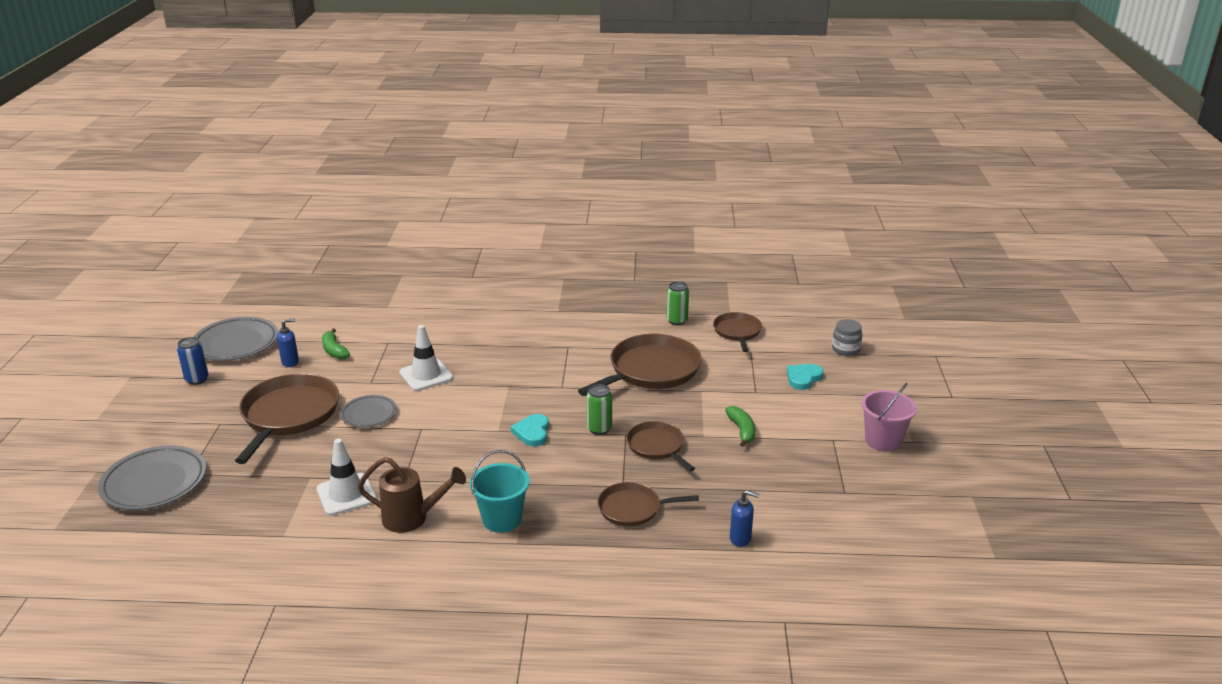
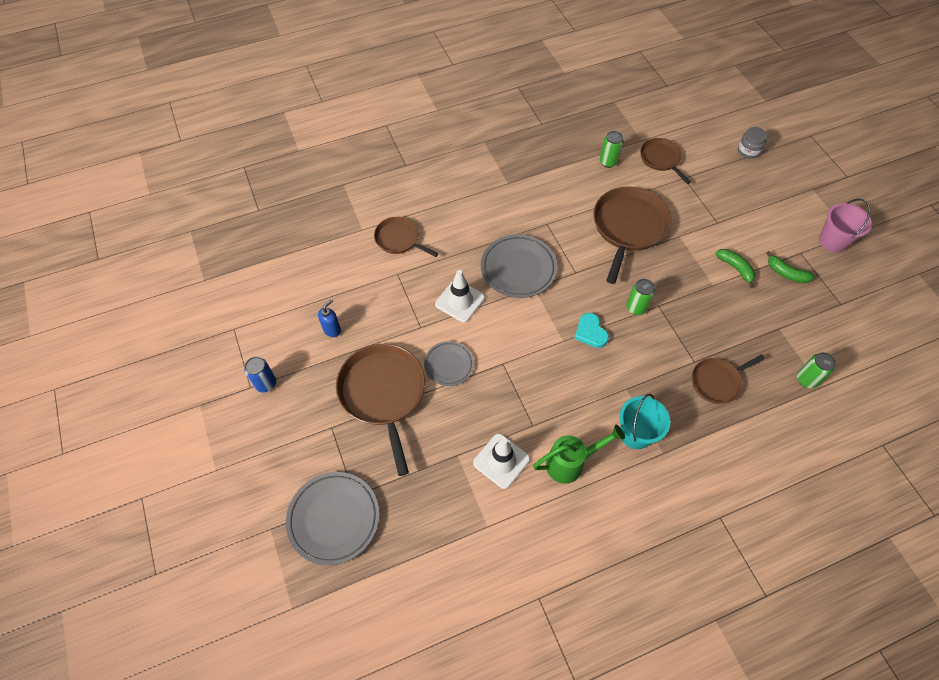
camera: 25 degrees left, 30 degrees up
(236, 343) = (264, 326): grey plate -> grey plate (518, 269)
(334, 350) = (359, 301): green banana -> green banana (786, 273)
(413, 518) = (571, 463): brown watering can -> green watering can
(657, 447) = (690, 310): brown pan -> brown pan (399, 239)
(740, 539) = (806, 379): blue soap dispenser -> green can
(803, 378) = (740, 194): turquoise heart -> none

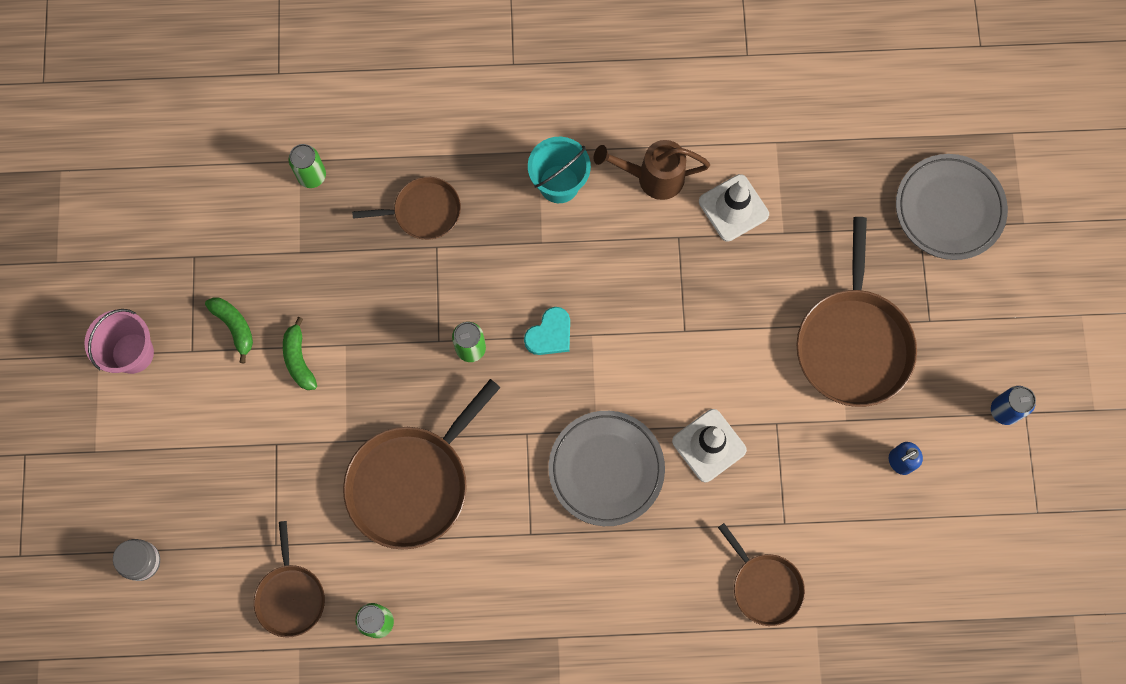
camera: 160 degrees left, 15 degrees up
(448, 365) = (756, 353): grey plate -> none
(571, 463) = (652, 177): green watering can -> brown watering can
(590, 332) = (550, 334): turquoise heart -> turquoise heart turned 45 degrees clockwise

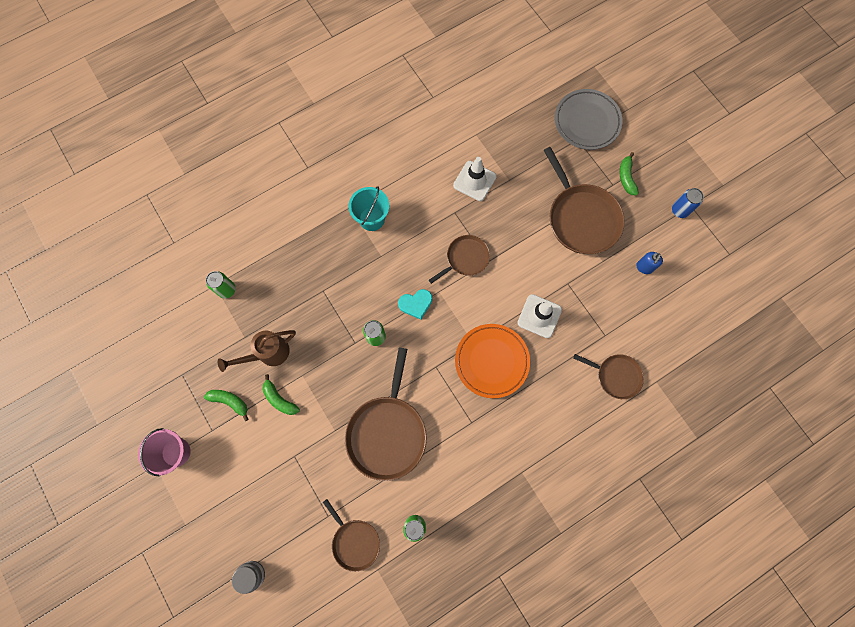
camera: 30 degrees left, 0 degrees up
(423, 211) = (304, 275): brown pan -> brown pan (465, 258)
(550, 334) = (416, 304): turquoise heart -> turquoise heart turned 60 degrees clockwise
(606, 469) = (491, 361): grey plate -> orange plate
(652, 177) = (421, 188): brown watering can -> brown watering can (268, 354)
(956, 321) = (626, 177): none -> green banana

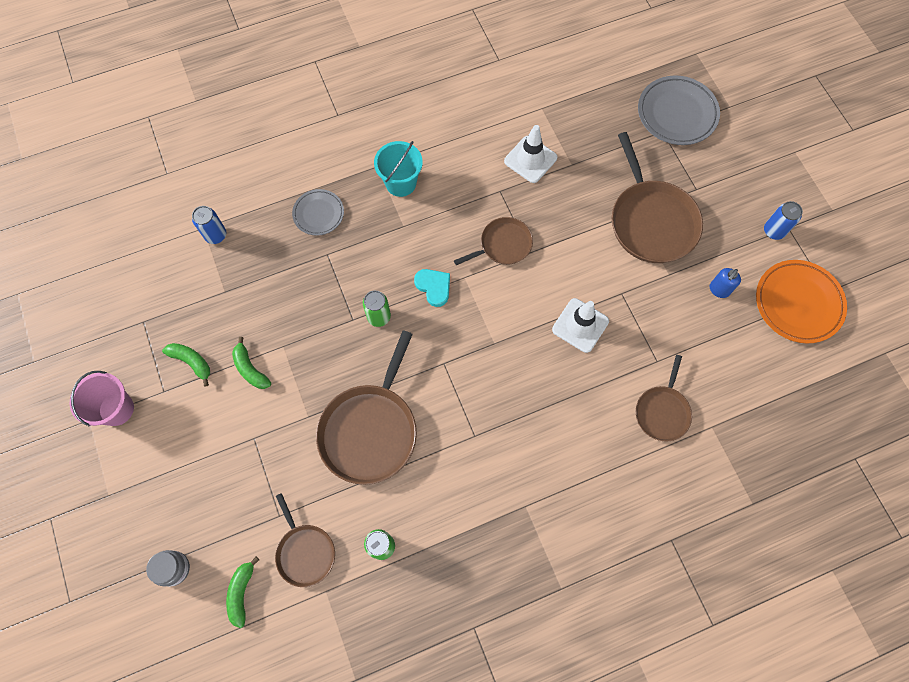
camera: 10 degrees right, 5 degrees down
(227, 290) = (216, 235): green can -> blue can
(268, 354) = (248, 315): brown watering can -> none
(309, 257) = (318, 214): none -> grey plate
(416, 304) = (434, 287): turquoise heart -> turquoise heart turned 120 degrees counterclockwise
(491, 361) = (512, 368): orange plate -> orange plate (798, 303)
(616, 376) = (662, 411): brown pan -> brown pan turned 75 degrees clockwise
(626, 177) = (714, 183): green banana -> green banana (242, 592)

